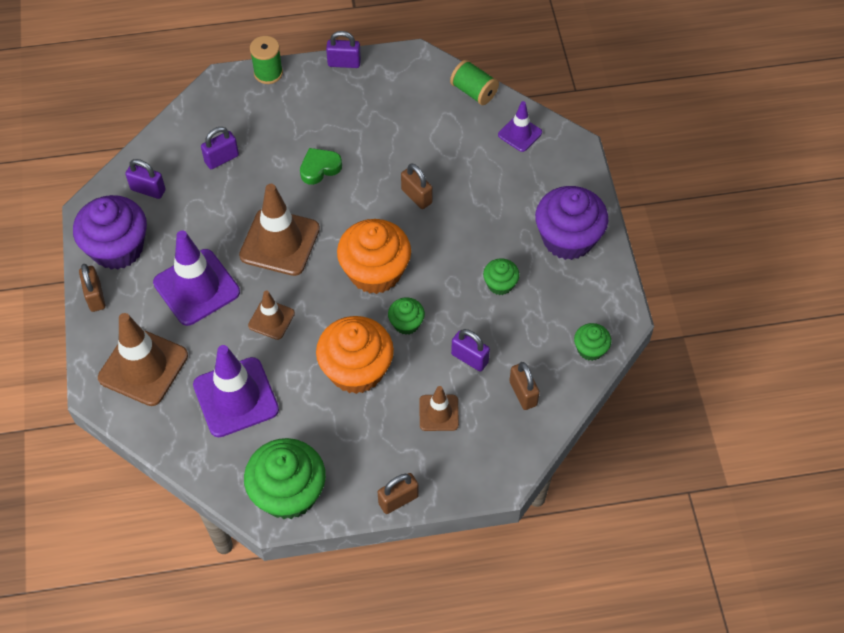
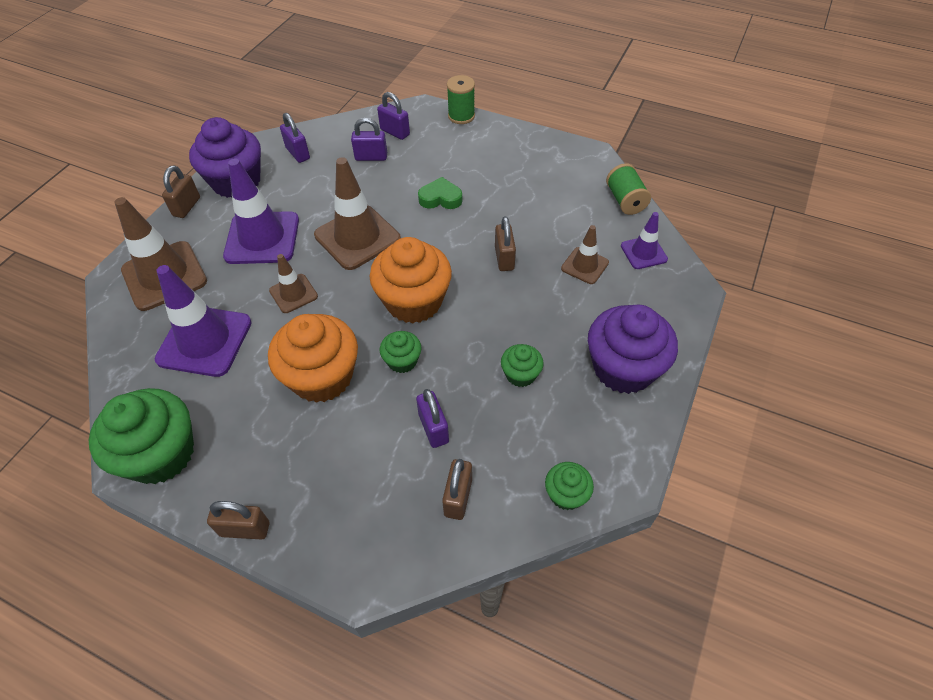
camera: 35 degrees right, 5 degrees down
(344, 63) = (528, 134): purple padlock -> purple padlock (395, 132)
(439, 413) = (359, 464): brown traffic cone -> brown traffic cone (584, 265)

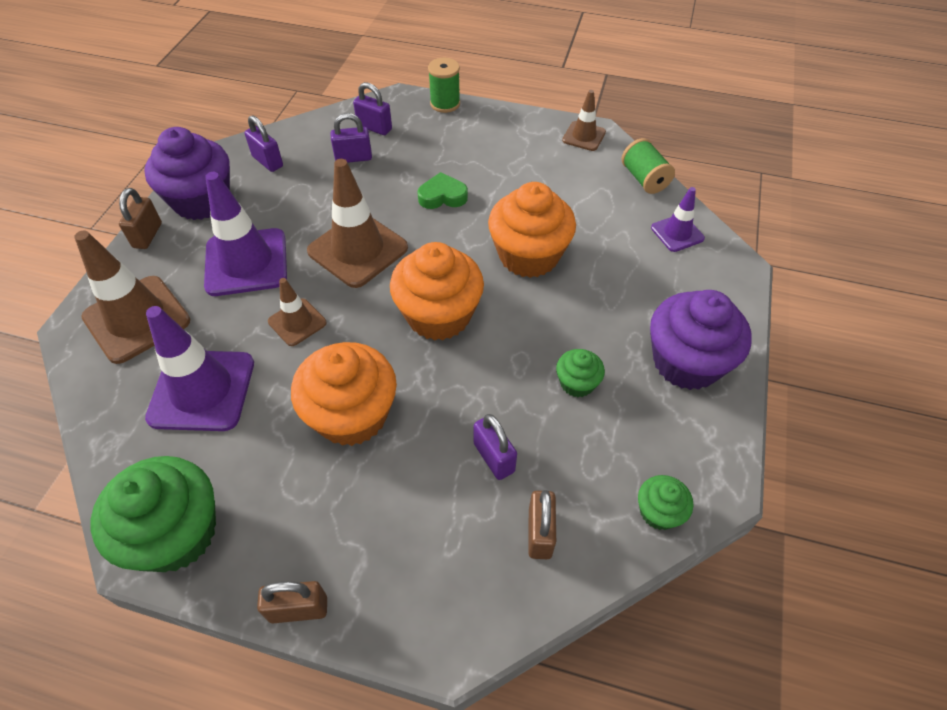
camera: 10 degrees left, 0 degrees up
(402, 361) = (441, 385): green cupcake -> none
(504, 258) = (528, 255): brown padlock -> orange cupcake
(584, 265) = (618, 254): brown traffic cone -> brown traffic cone (584, 136)

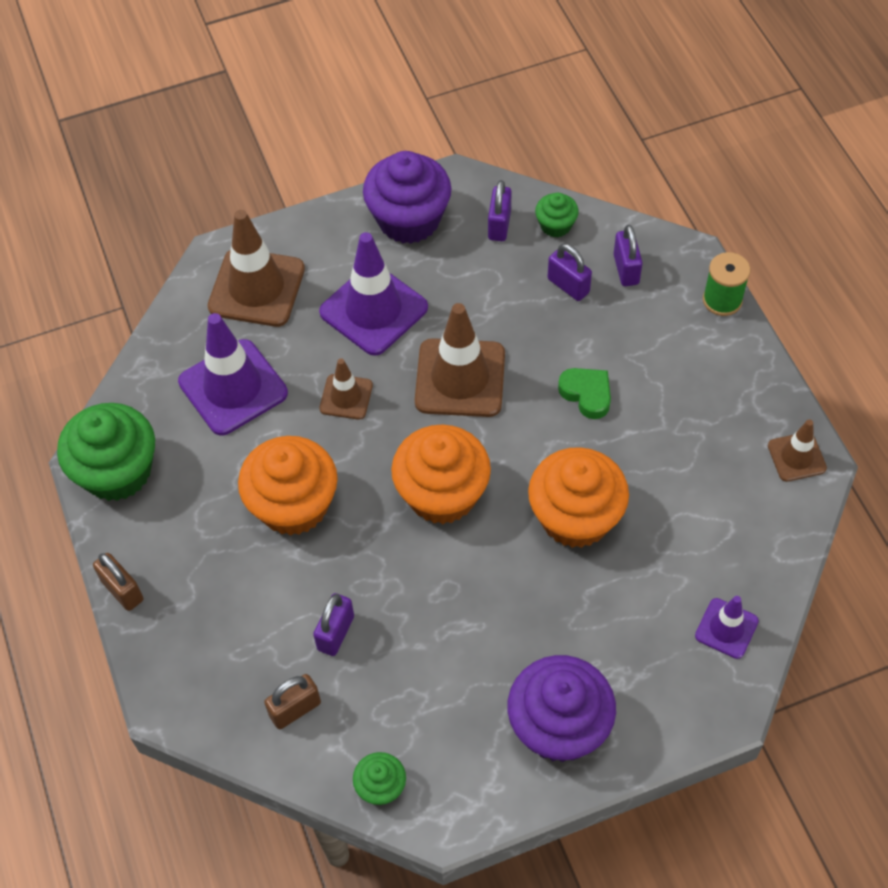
camera: 55 degrees right, 5 degrees up
(147, 235) = (339, 218): brown padlock -> none
(577, 383) = (459, 649): green cupcake -> green cupcake (555, 225)
(644, 179) = (782, 553): green spool -> none

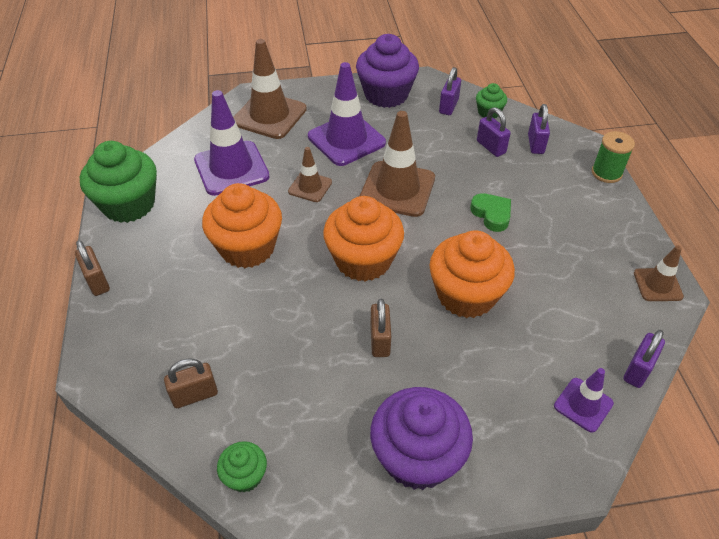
camera: 10 degrees right, 10 degrees down
(336, 633) = (248, 343): purple padlock -> purple padlock (638, 370)
(487, 597) = (380, 340): none -> brown padlock

